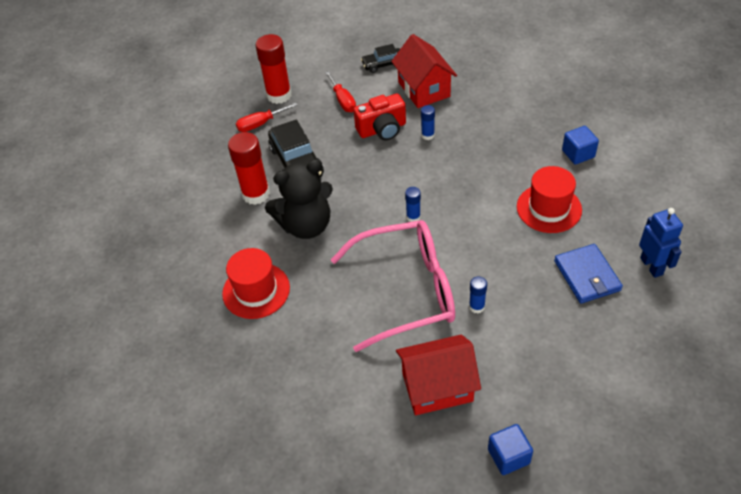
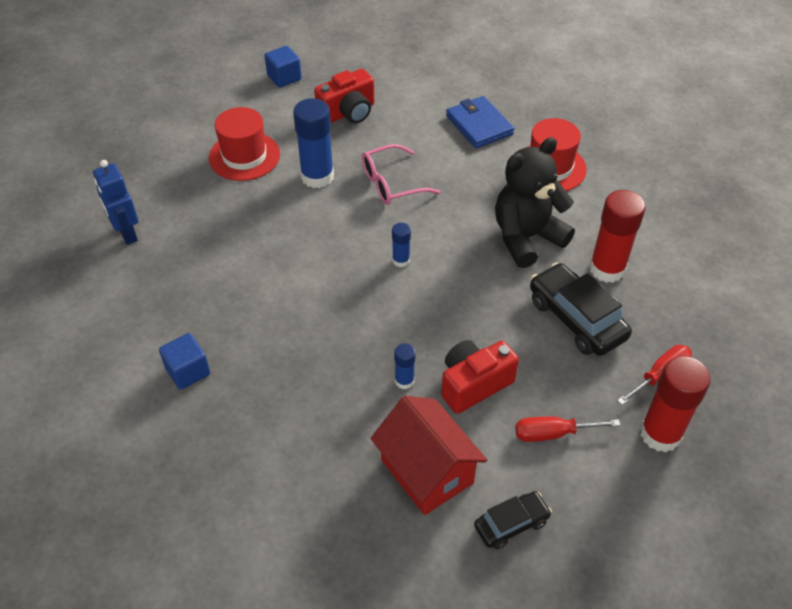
camera: 165 degrees right, 0 degrees up
(343, 100) = (552, 433): red screwdriver -> red screwdriver turned 60 degrees counterclockwise
(407, 290) = (391, 183): pink glasses -> pink glasses, size x0.54
(437, 387) = (348, 112): red house -> red camera
(476, 307) = (317, 176): blue glue stick -> blue glue stick, size x2.01
(549, 208) = (235, 288): red hat -> red hat (244, 156)
(587, 276) = (200, 216): blue wallet -> blue wallet (479, 125)

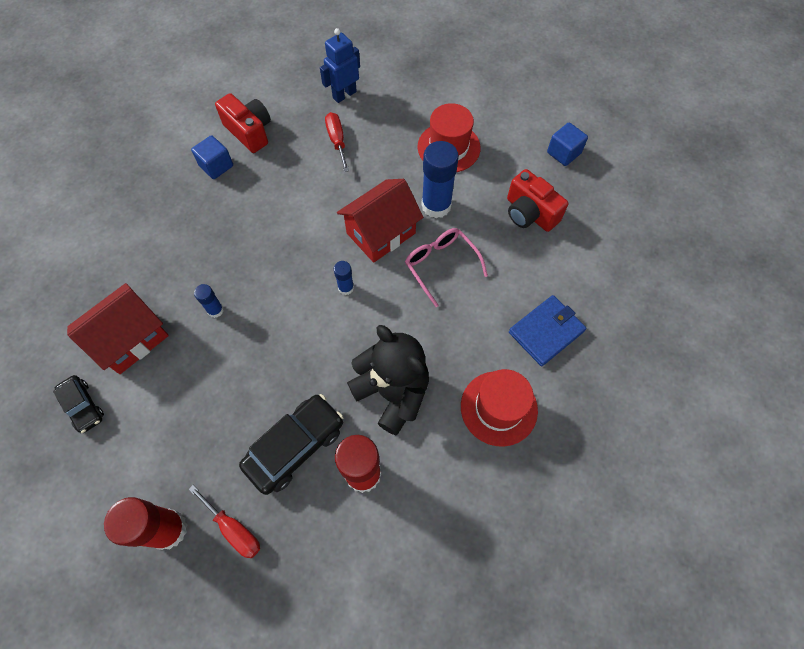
camera: 80 degrees right, 15 degrees up
(339, 224) = (381, 233): none -> red house
(474, 384) = (215, 364): red camera -> red camera (249, 132)
(552, 433) = (167, 432): red screwdriver -> red screwdriver (337, 141)

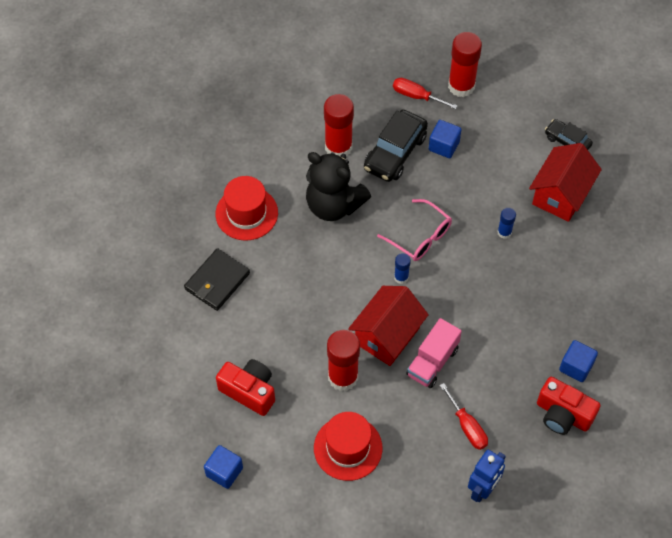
camera: 165 degrees right, 5 degrees down
(232, 440) = (444, 146): none -> blue cube
(346, 200) = (432, 362): none -> pink truck
(436, 205) = (343, 377): blue glue stick -> red glue stick
(440, 265) = (323, 318): pink glasses -> pink glasses (420, 237)
(546, 331) = (217, 281): blue wallet -> black wallet

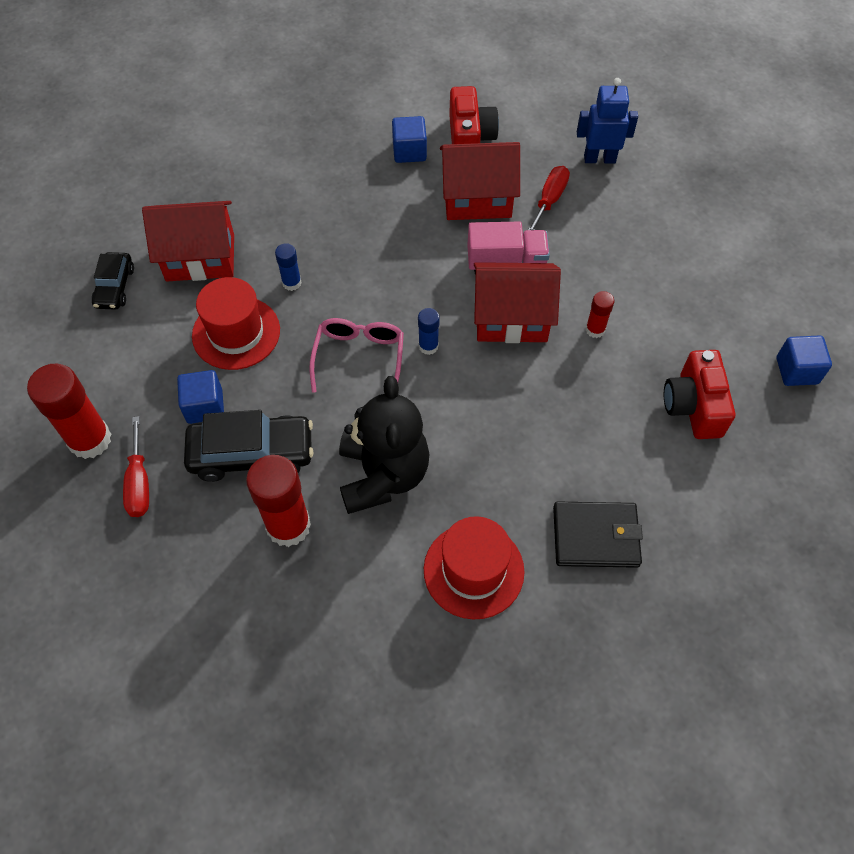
camera: 125 degrees left, 0 degrees up
(343, 377) = (595, 330): red glue stick -> red glue stick, size x0.50
(348, 448) = (664, 280): red hat -> red hat (236, 333)
(500, 381) = (477, 199): none -> red house

